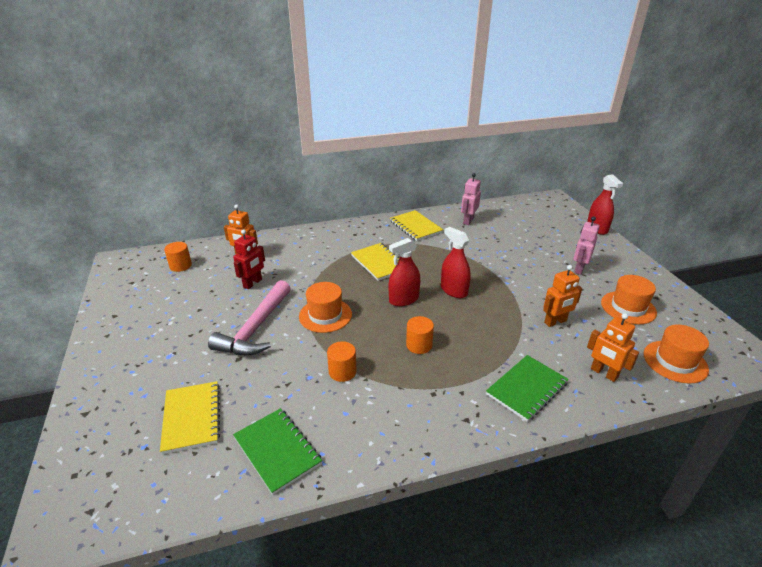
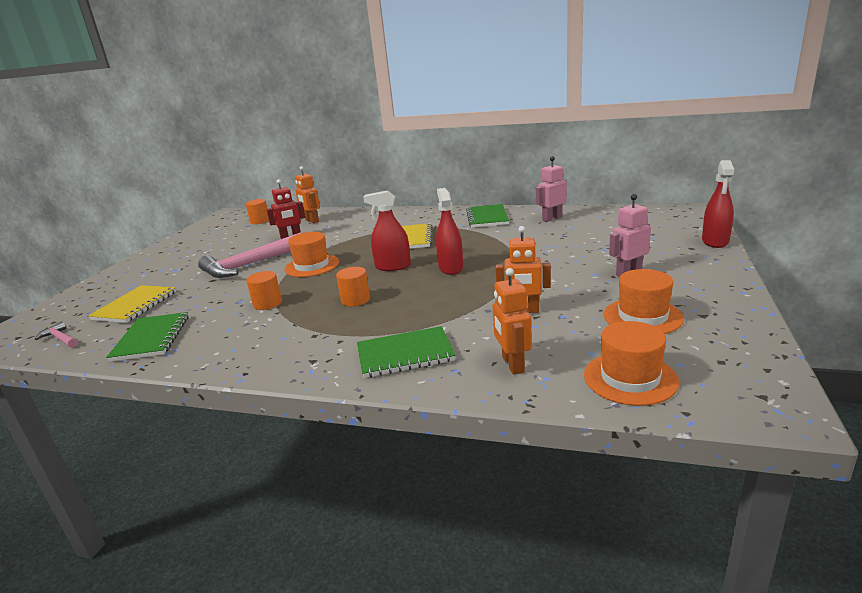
camera: 35 degrees right, 10 degrees down
(159, 491) = (60, 339): none -> pink hammer
(415, 227) = (487, 217): yellow notebook -> green notebook

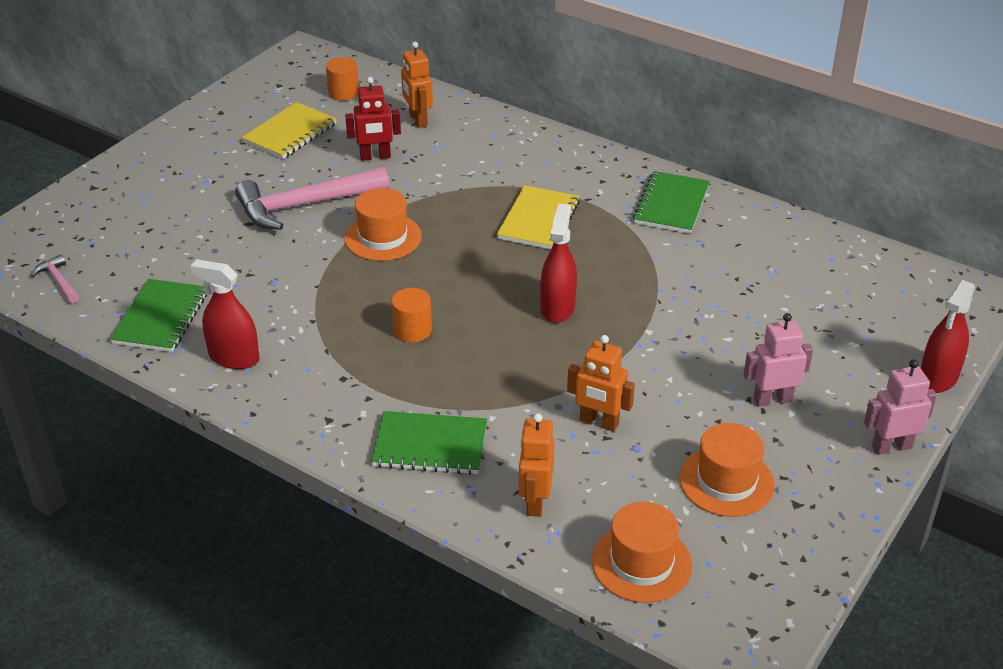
camera: 15 degrees right, 15 degrees up
(135, 306) = (147, 246): yellow notebook -> yellow notebook (290, 133)
(267, 303) = (306, 299): orange cylinder -> none
(393, 266) = (485, 277): red spray bottle -> red spray bottle (234, 357)
(552, 218) = (761, 242): pink robot -> pink robot (891, 447)

